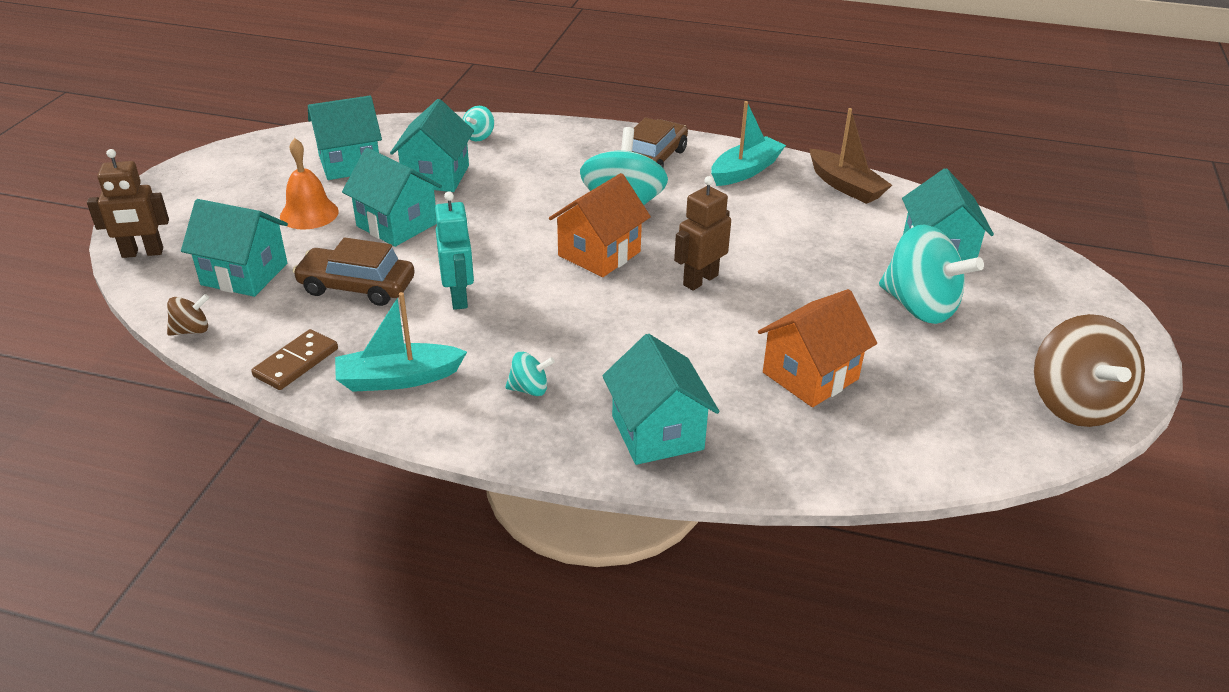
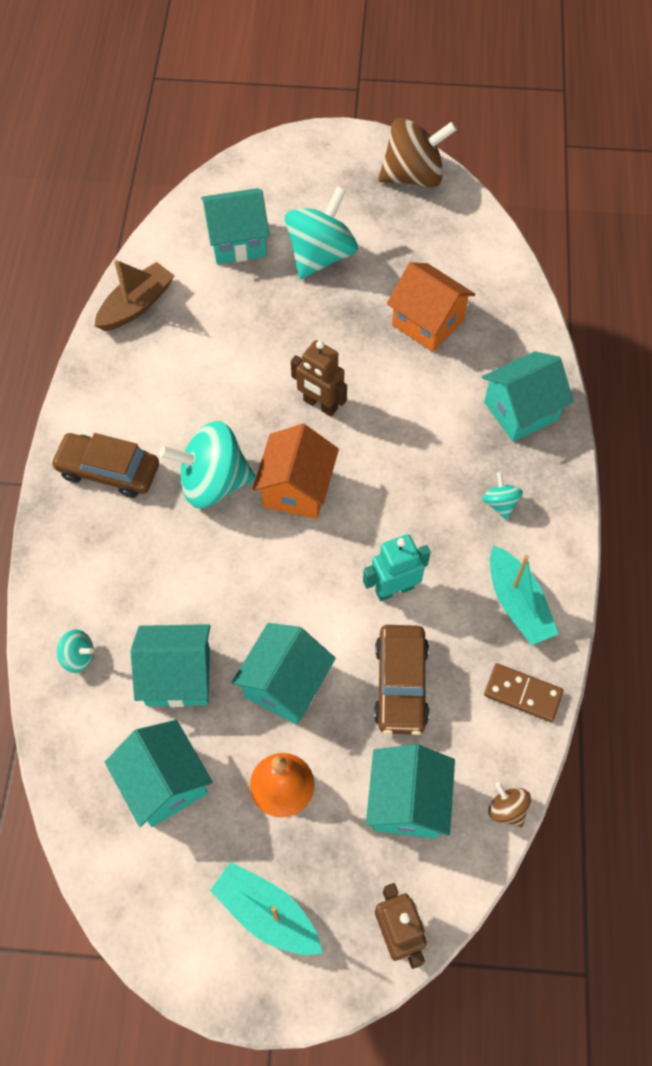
camera: 100 degrees left, 25 degrees up
(599, 254) = (297, 489): orange house -> orange house turned 75 degrees clockwise
(745, 170) = (119, 386): turquoise boat -> turquoise boat (266, 913)

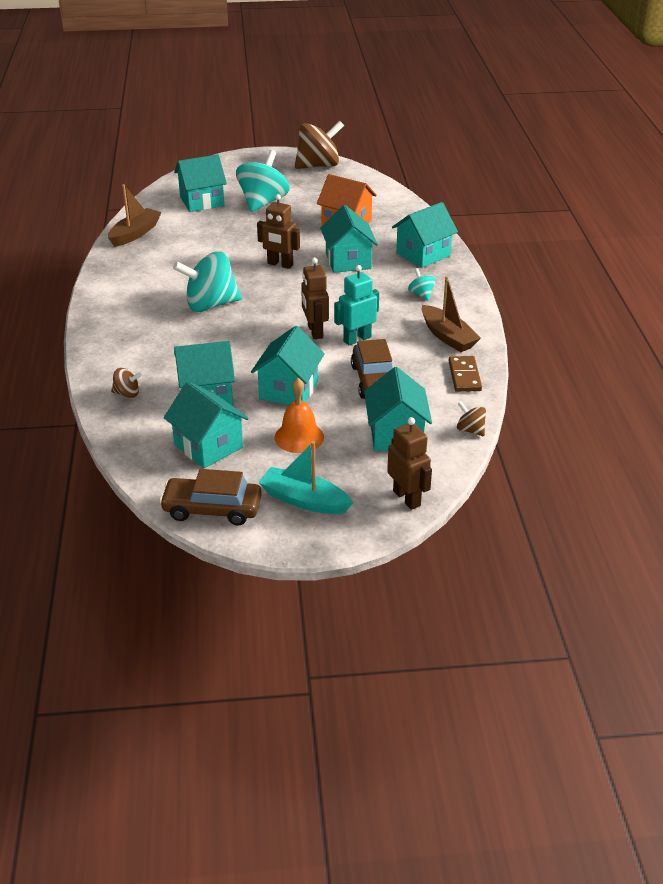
camera: 10 degrees left, 25 degrees down
(78, 657) = (127, 393): turquoise spinning top -> brown spinning top
(108, 471) = (131, 307): brown car -> brown car (212, 509)
(297, 489) = (273, 302): orange house -> none
(341, 563) = (315, 331): none -> brown robot
(414, 411) = (348, 261): none -> turquoise house
(517, 603) = (448, 337): turquoise boat -> brown boat
(523, 693) = (464, 376): brown domino -> brown domino turned 75 degrees clockwise

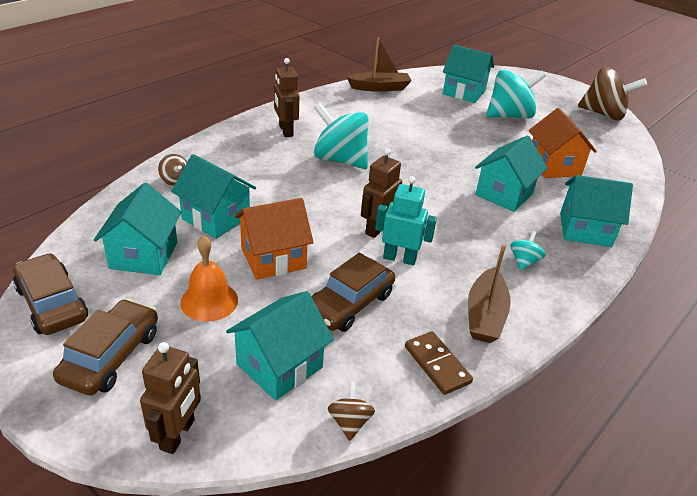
camera: 45 degrees right, 0 degrees up
(280, 264) = (443, 163): brown robot -> brown robot (285, 131)
(288, 390) = (273, 258): turquoise house -> orange house
(304, 500) = (111, 356): turquoise boat -> brown car
(464, 376) = (437, 364): brown domino -> brown domino turned 75 degrees counterclockwise

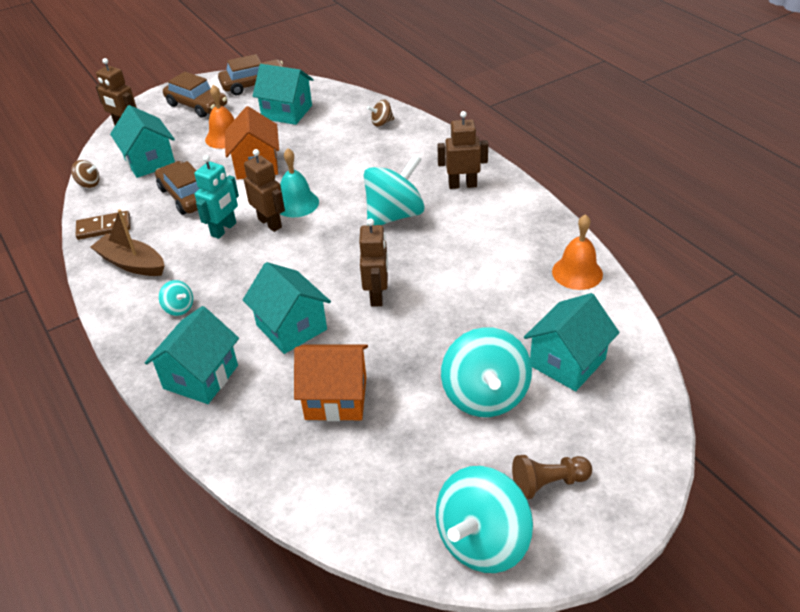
camera: 110 degrees right, 5 degrees up
(216, 218) = (320, 141): turquoise house -> none
(339, 217) = (296, 203): none -> turquoise bell
(380, 88) = (577, 272): brown boat -> orange bell
(445, 159) = (377, 295): none -> brown robot
(553, 98) = (548, 483): none -> brown pawn
(603, 114) = (482, 541): brown spinning top -> turquoise spinning top

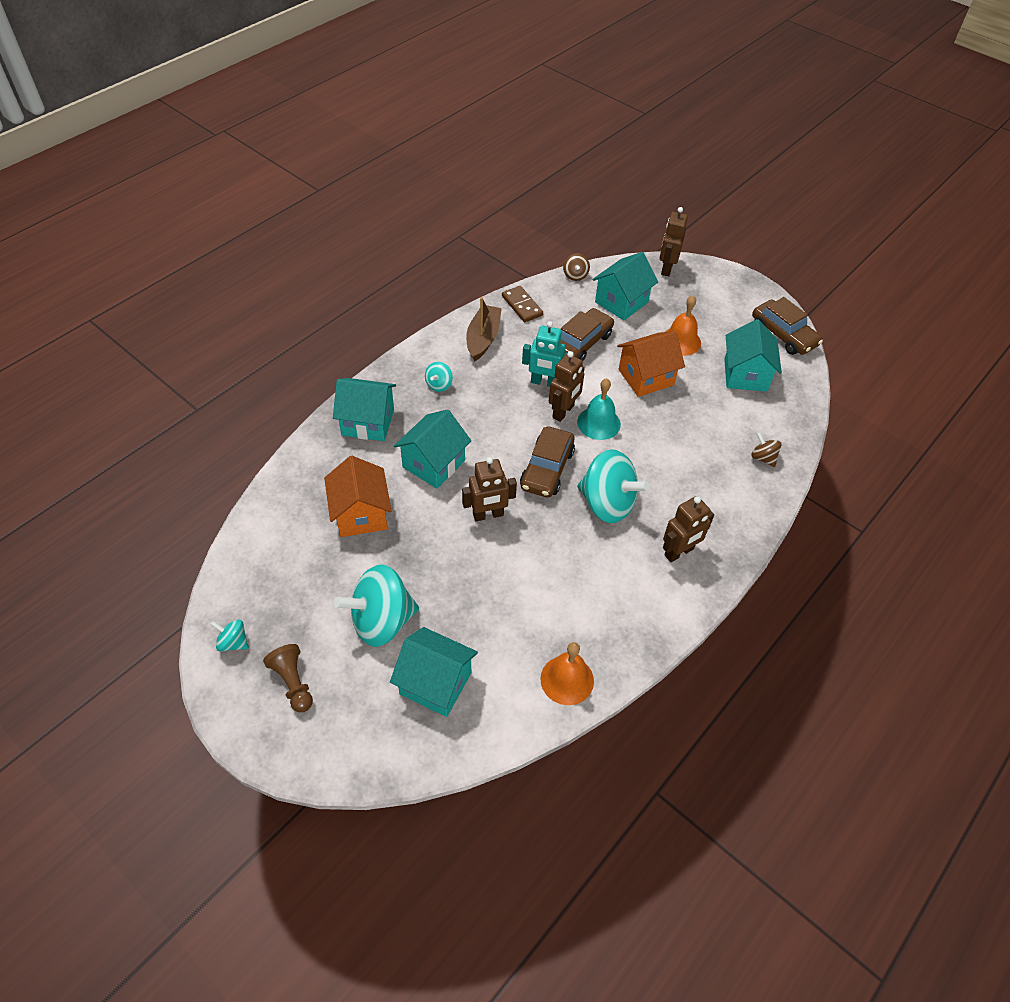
camera: 70 degrees right, 10 degrees up
(197, 105) = (724, 304): brown car -> brown car (547, 469)
(462, 185) = (679, 552): brown robot -> brown robot turned 75 degrees clockwise
(482, 541) = (233, 642): turquoise spinning top -> turquoise spinning top, size x0.45

